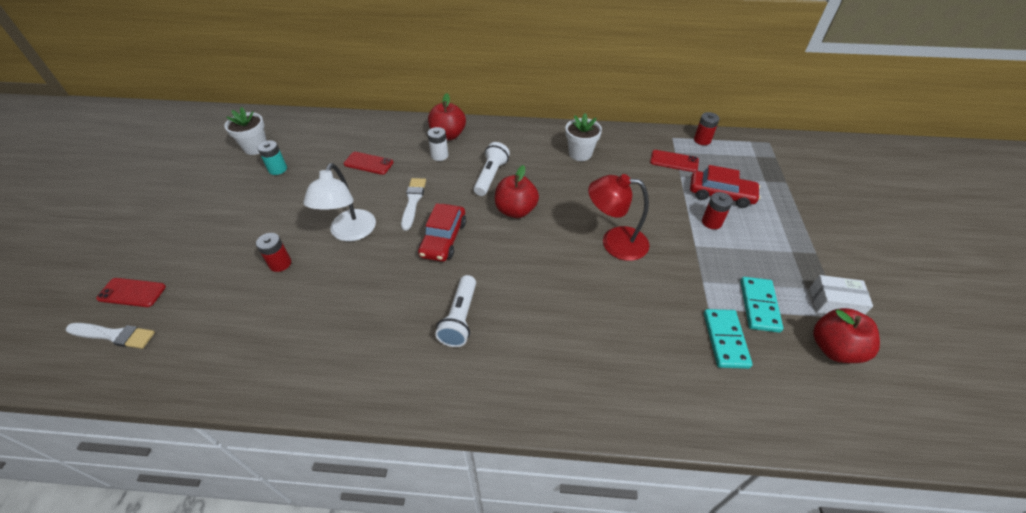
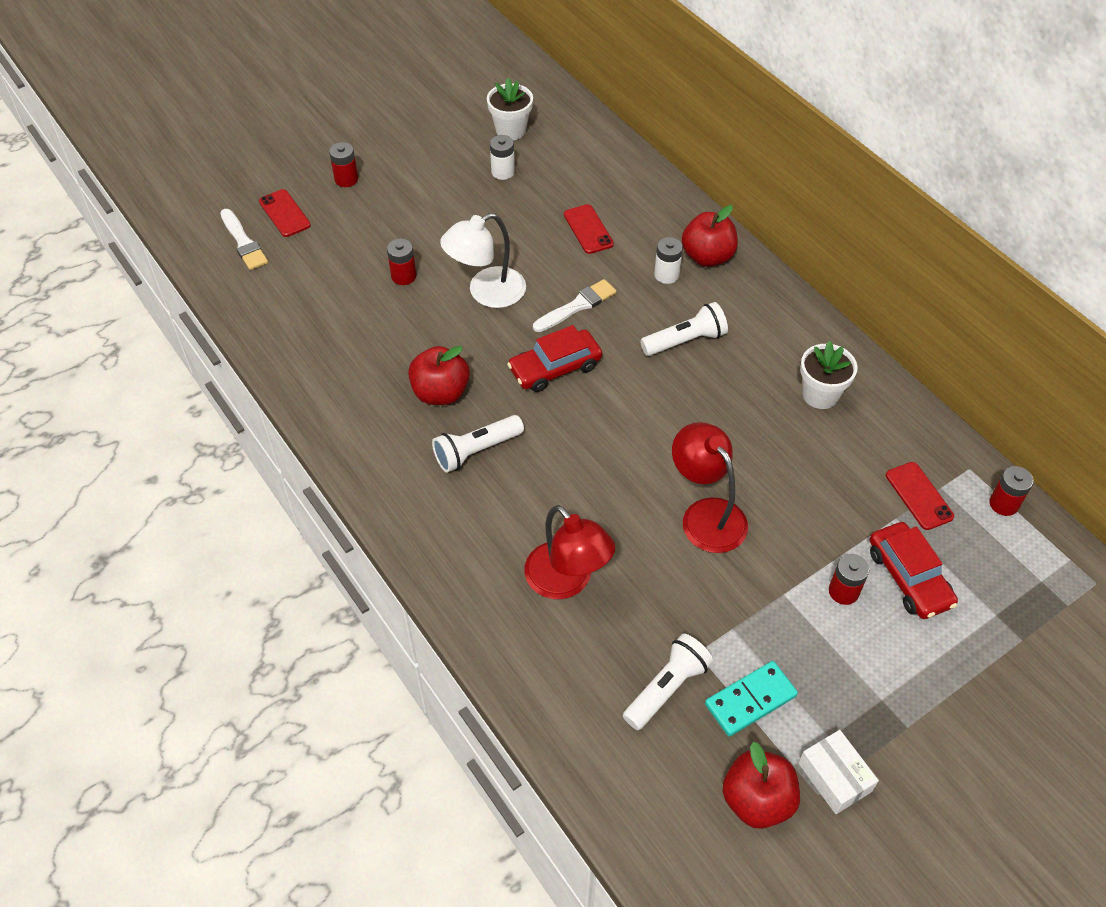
camera: 50 degrees right, 5 degrees up
(163, 240) = (346, 179): none -> red battery
(277, 169) = (503, 172): turquoise battery -> white battery
(516, 210) = (658, 398): red apple -> red apple (440, 393)
(606, 338) = (567, 581): none -> red lamp
(725, 339) = (667, 688): turquoise domino -> white flashlight

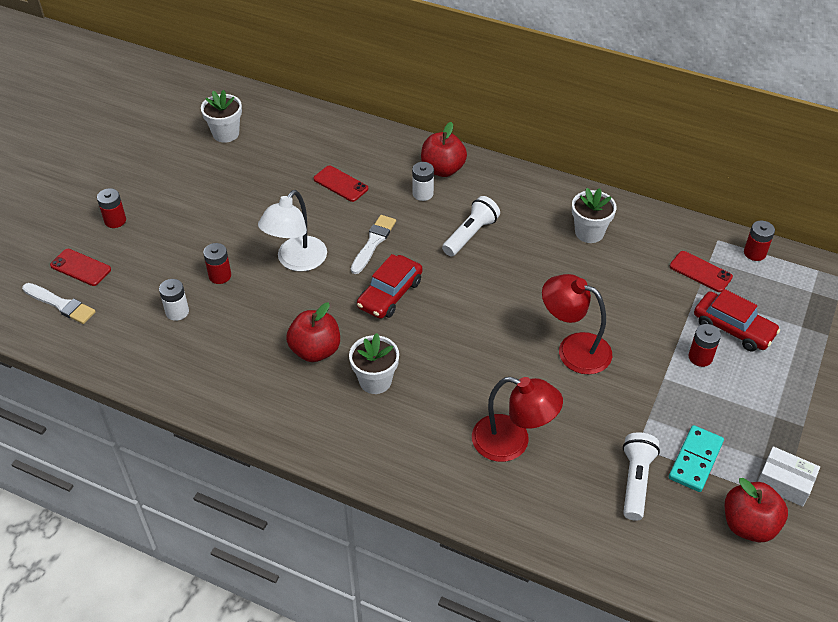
camera: 30 degrees left, 5 degrees down
(476, 451) = (375, 381): white flashlight -> white flower pot
(503, 172) = (242, 167): white battery -> white battery (177, 312)

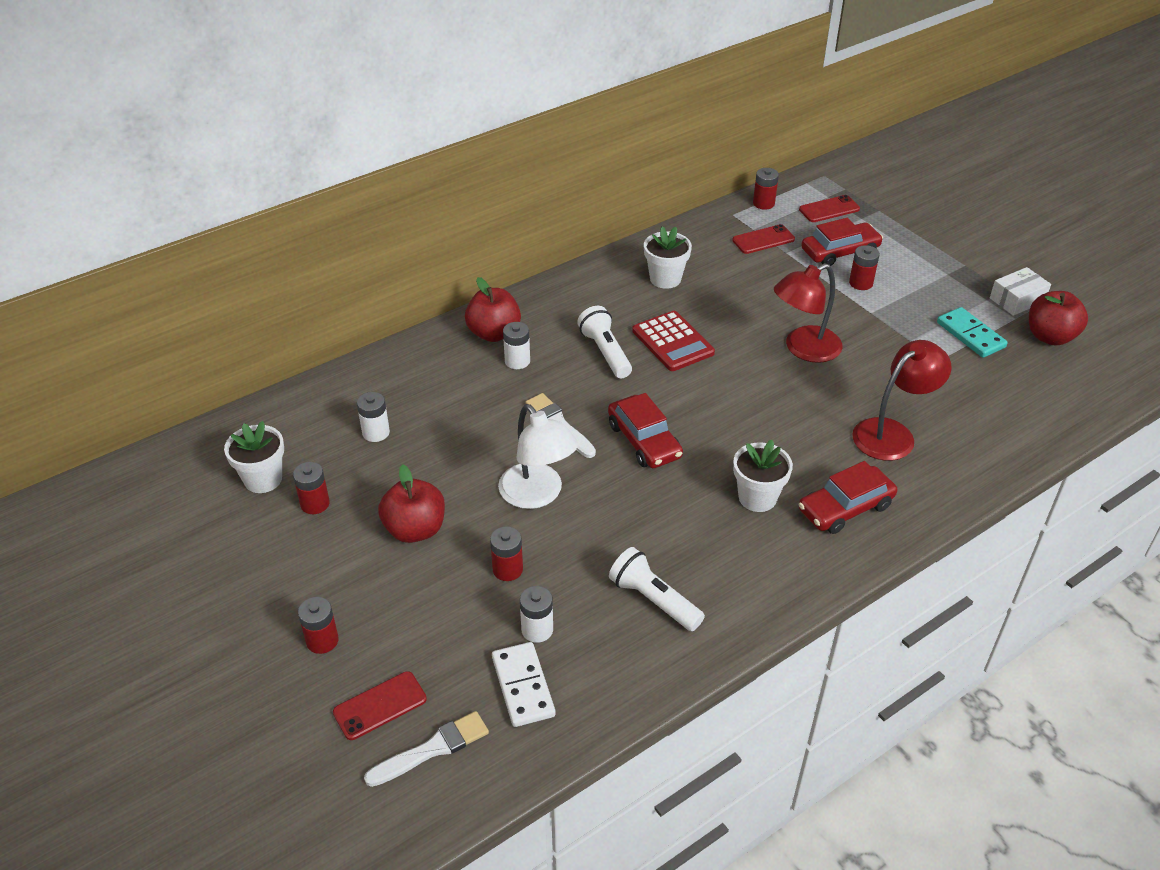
camera: 60 degrees left, 5 degrees down
(128, 324) = (523, 686): none -> white domino
(220, 165) = (315, 504): none -> red battery
(300, 160) = (376, 432): none -> white battery
(315, 350) = (684, 528): red apple -> red apple (415, 529)
(340, 184) = (445, 415): red phone -> red phone (829, 209)
(401, 439) = (845, 508): none -> red car
(514, 267) = (672, 342): none -> red calculator
(635, 481) = (975, 377): white flashlight -> white flashlight (653, 600)

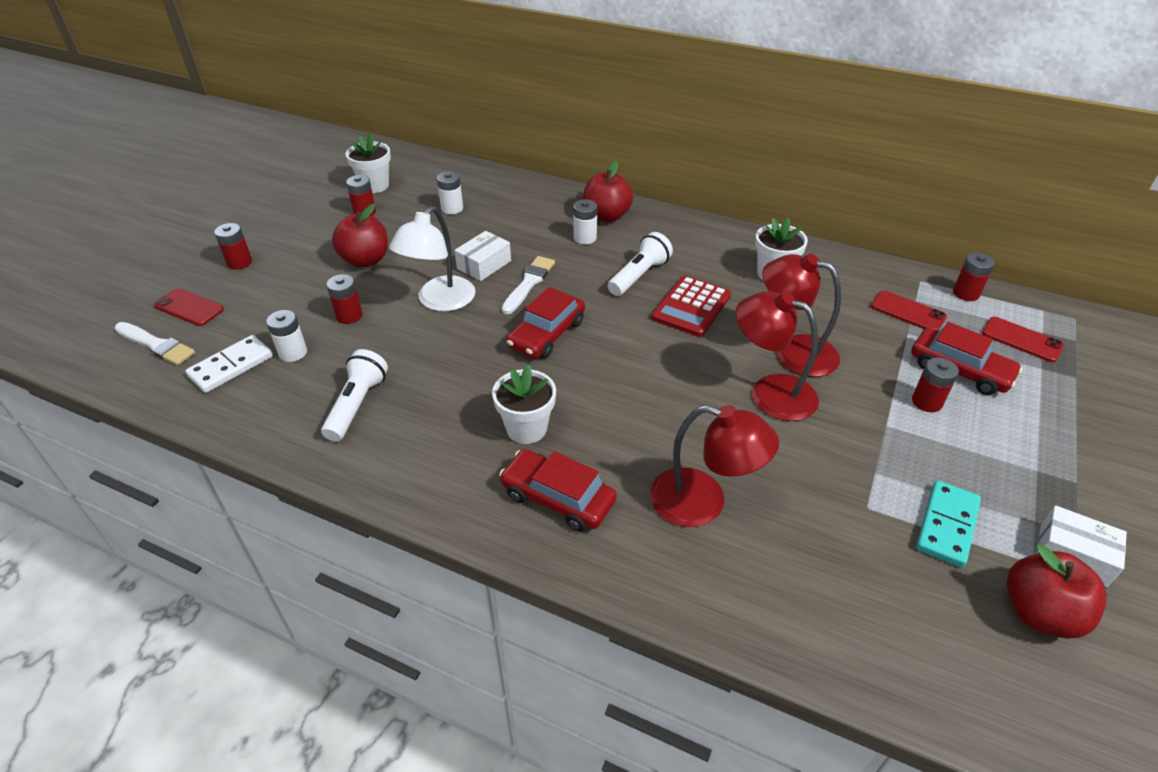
camera: 60 degrees right, 0 degrees up
(502, 444) = (484, 265): none -> white box
(767, 316) = (793, 352): none -> red lamp

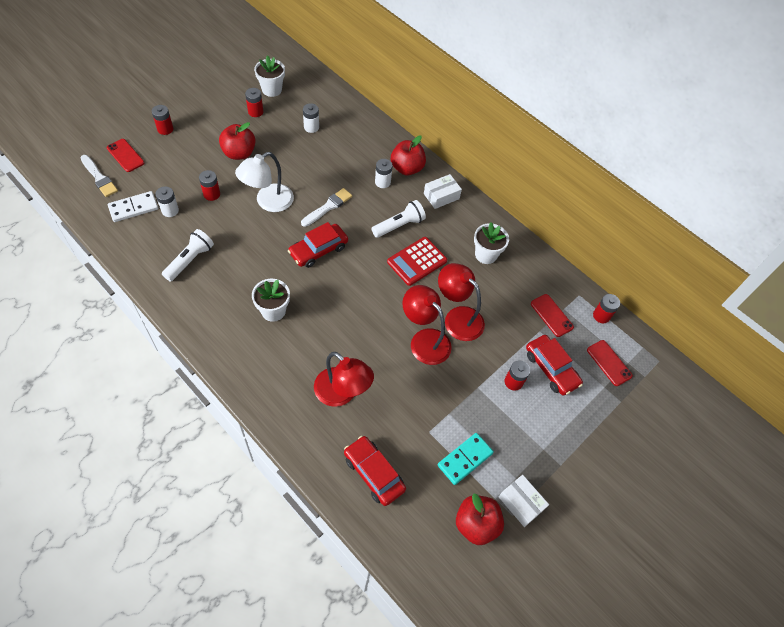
camera: 15 degrees right, 15 degrees up
(484, 265) = (308, 182): white box -> white box (441, 196)
(558, 498) = (267, 360): red car -> red car (374, 473)

